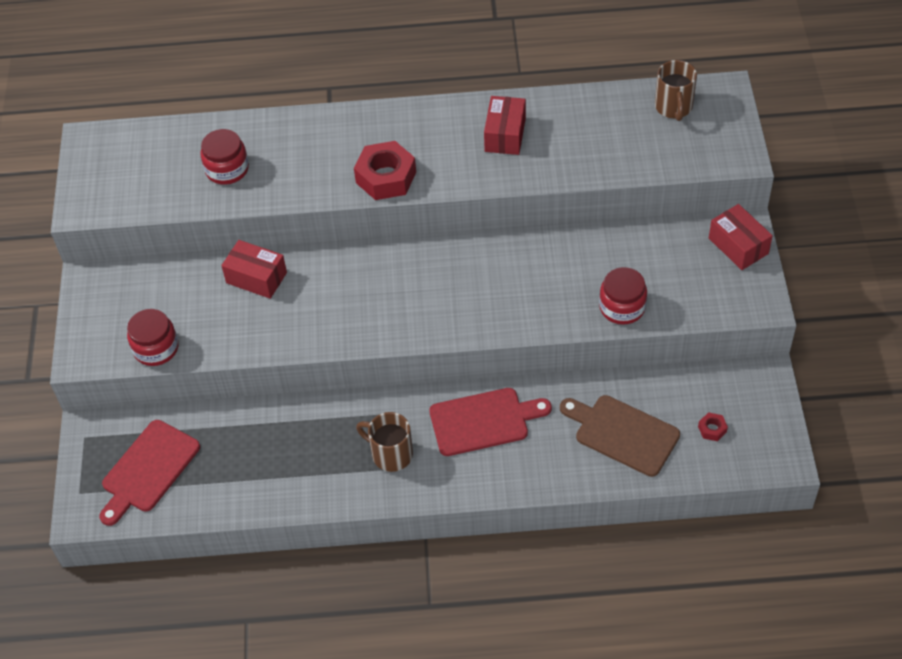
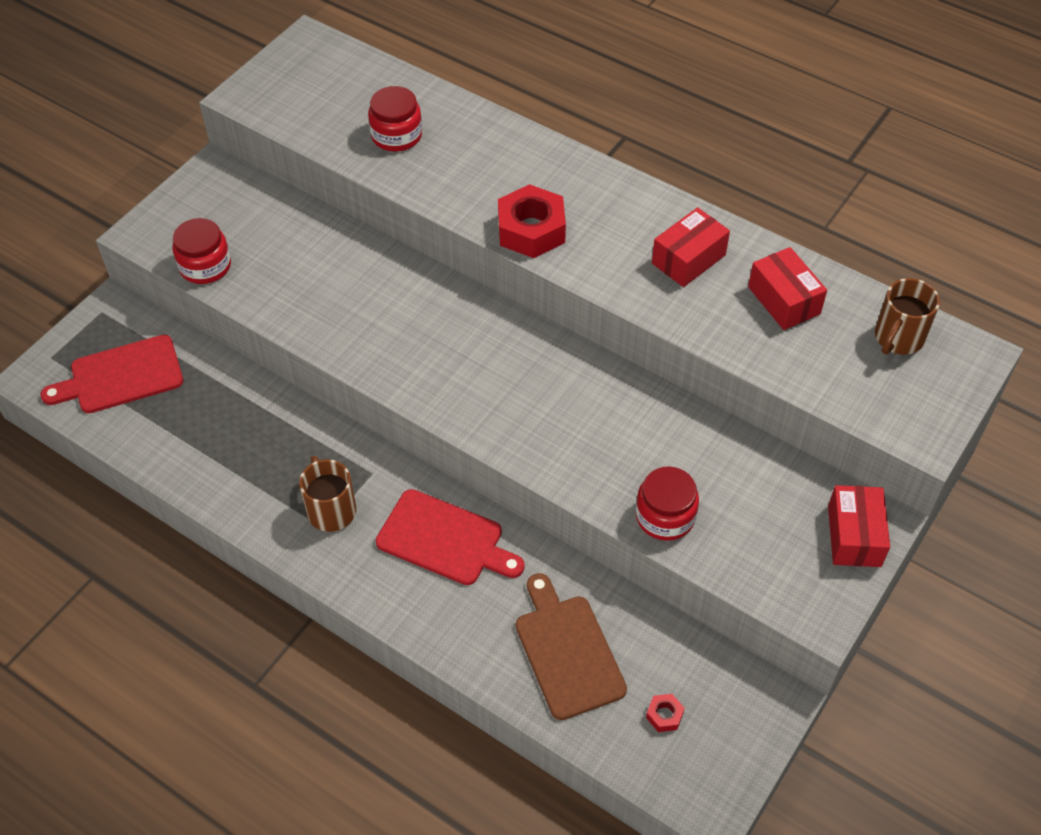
camera: 35 degrees right, 0 degrees up
(256, 278) = (349, 258): red box -> red box (784, 300)

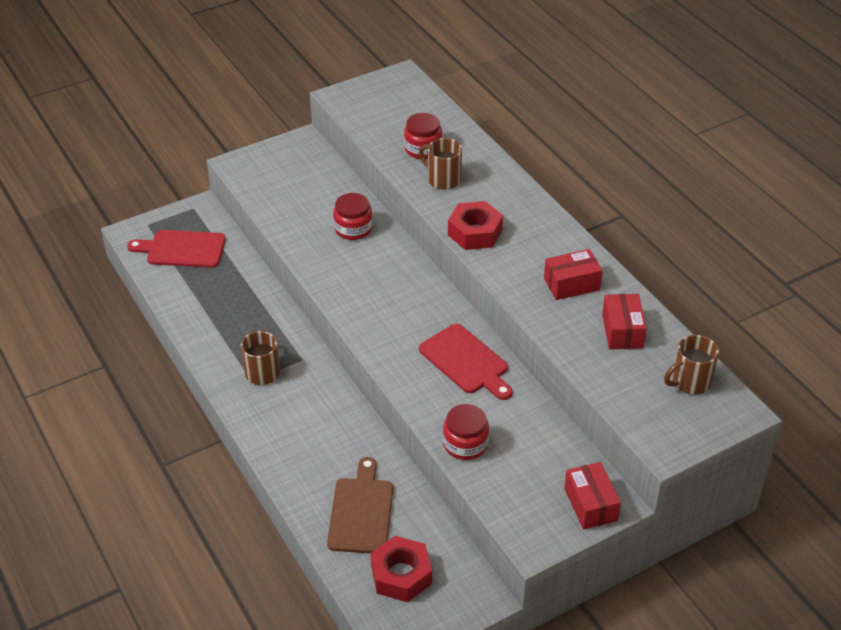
camera: 25 degrees right, 10 degrees down
(205, 266) = (263, 195): red jar -> red jar (353, 229)
(445, 540) = (324, 416): red cutting board -> red cutting board (466, 361)
(447, 170) = (443, 179): none -> brown mug
(664, 715) = (401, 575): red nut -> red nut, size x2.25
(854, 536) = (590, 504): red box -> red box turned 45 degrees counterclockwise

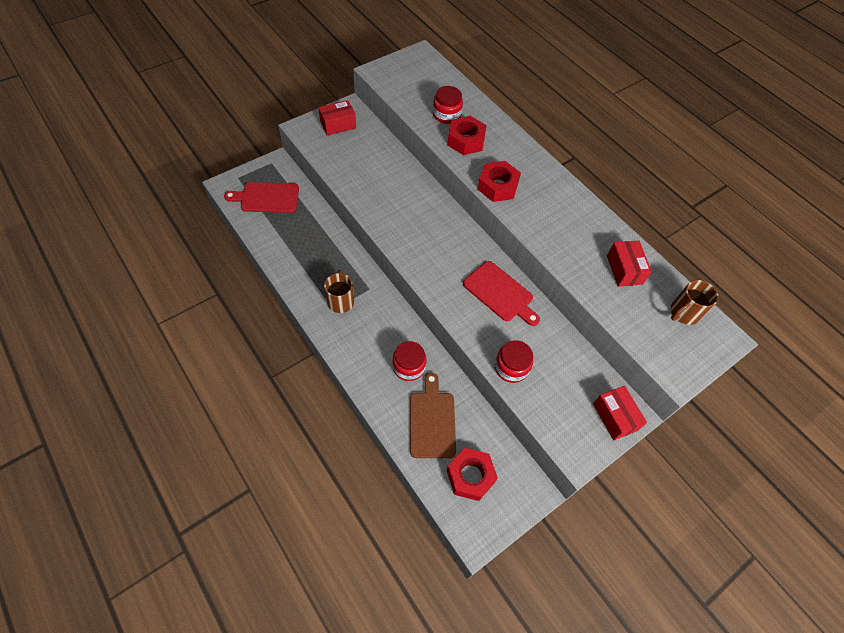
camera: 10 degrees left, 15 degrees up
(353, 229) = (398, 181): red jar -> red jar (409, 366)
(443, 179) = (466, 140): brown mug -> red nut
(571, 284) = (578, 229): red box -> red box (338, 125)

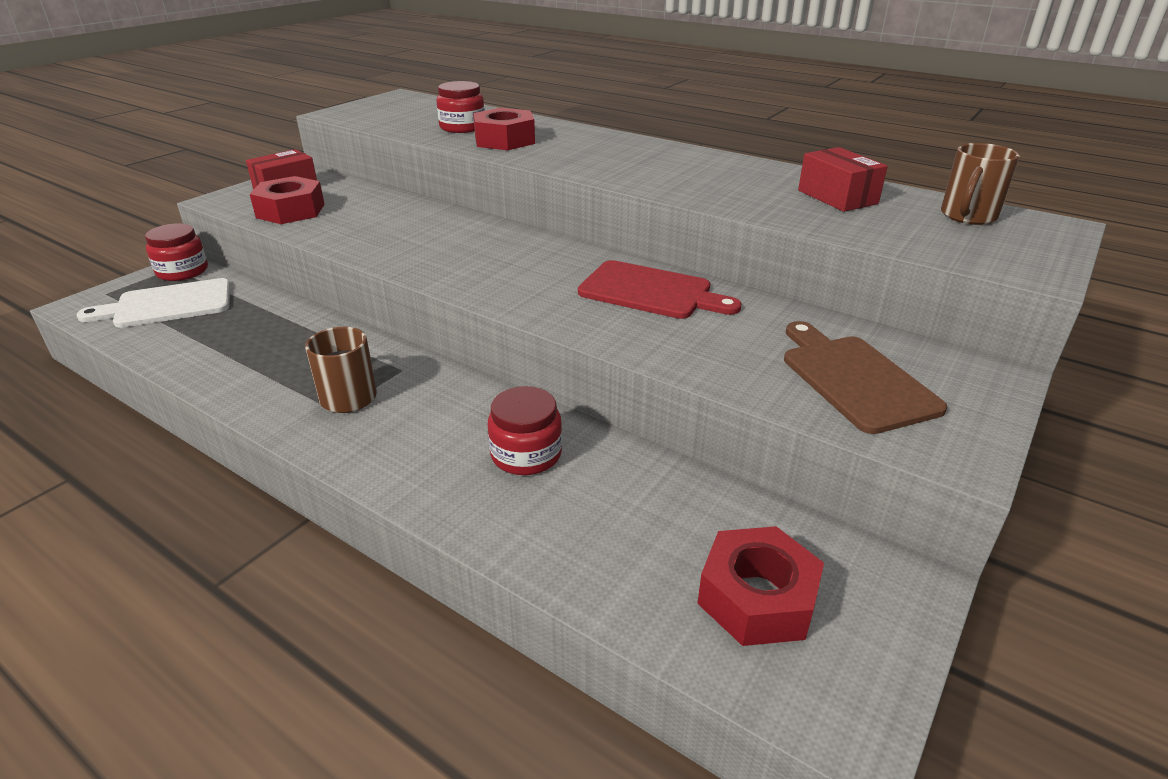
camera: 15 degrees left, 25 degrees down
(267, 198) = (167, 305): red cutting board -> white cutting board
(432, 421) = (617, 525): brown cutting board -> brown cutting board (854, 379)
(497, 186) = (580, 164): red nut -> red nut (290, 211)
(511, 367) = (734, 369): red jar -> red jar (182, 271)
(615, 417) = (971, 386): red box -> none

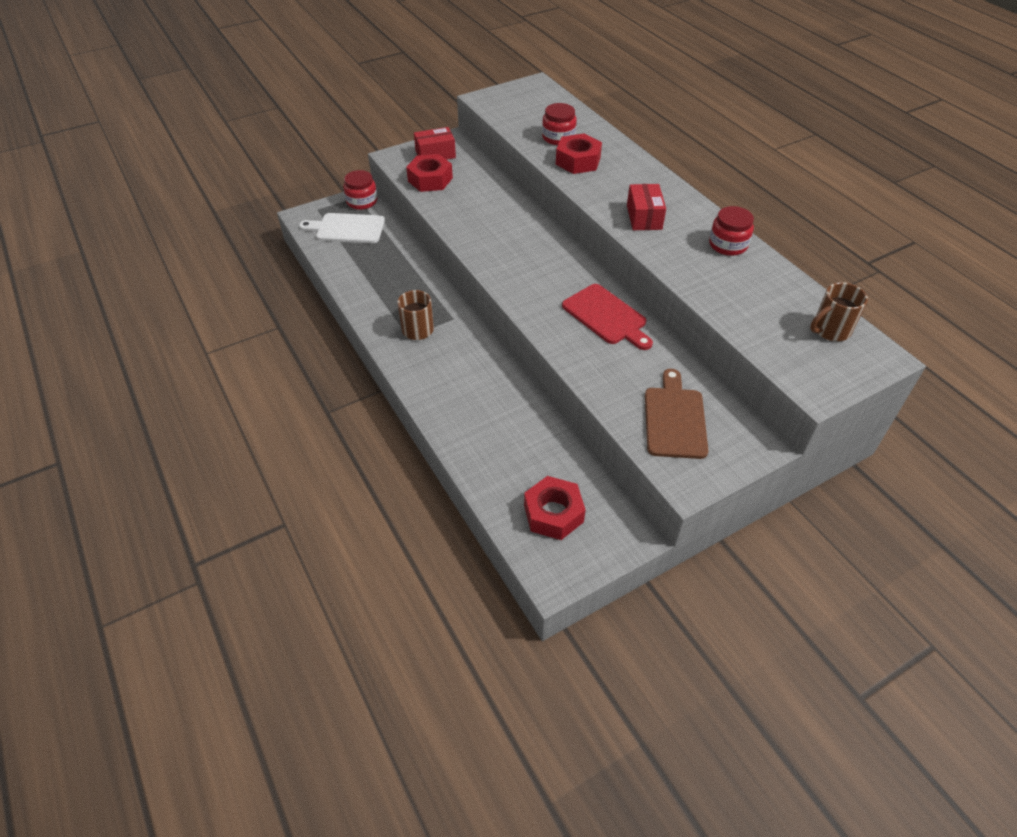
camera: 25 degrees right, 15 degrees up
(526, 454) = (490, 397): red jar -> red jar (728, 245)
(837, 197) = (758, 285): red box -> red box (644, 217)

